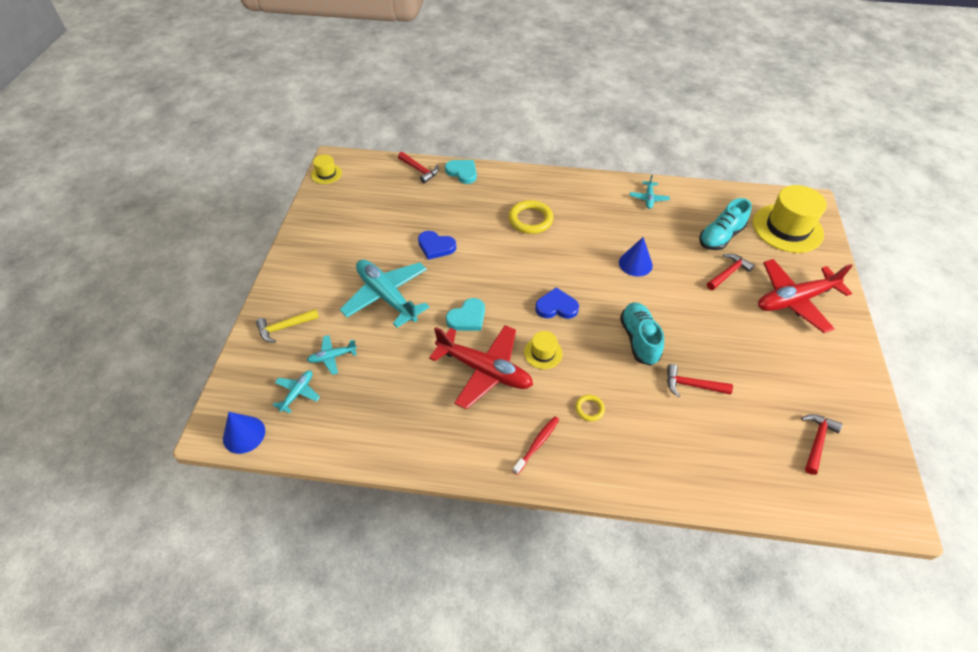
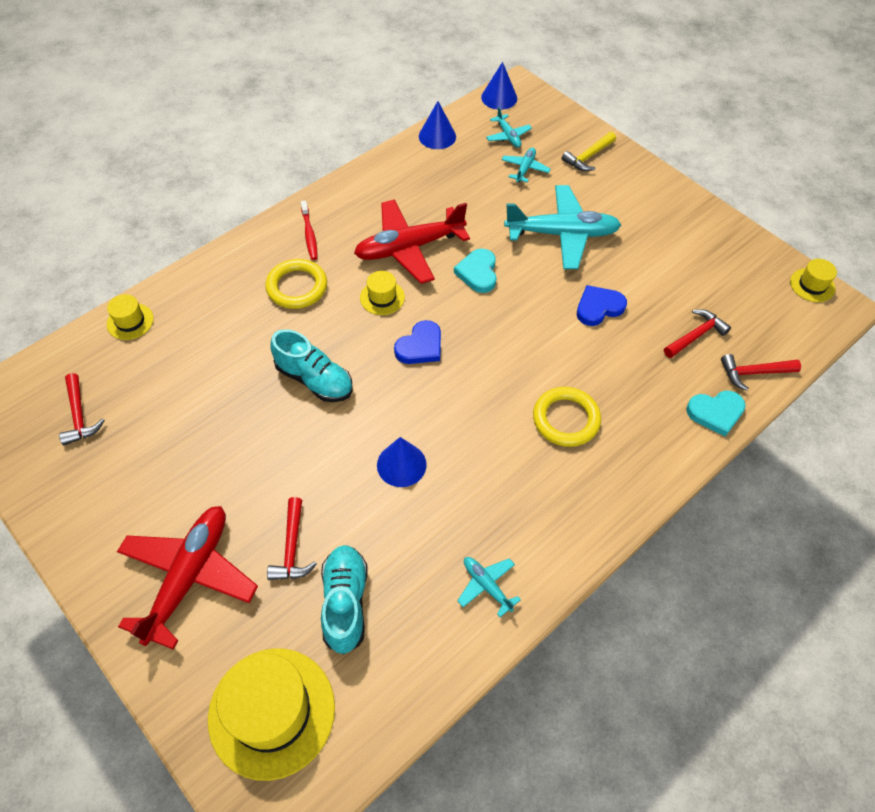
camera: 130 degrees right, 5 degrees up
(284, 327) = (588, 157): yellow hammer -> yellow hammer turned 150 degrees counterclockwise
(339, 444) = (437, 136): none -> blue cone
(589, 409) = (297, 287): yellow ring -> yellow ring, size x1.92
(691, 385) = (229, 376): red hammer -> red hammer (696, 335)
(736, 489) = (130, 321): none -> yellow hat

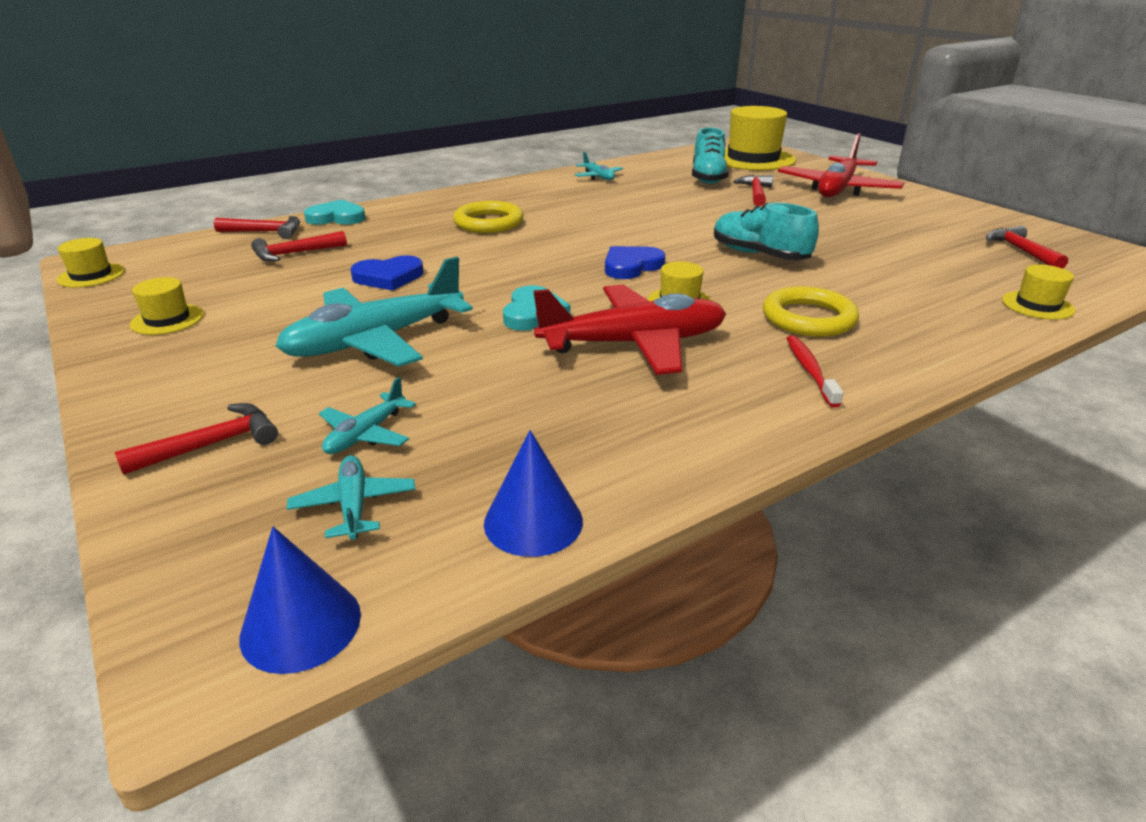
camera: 170 degrees left, 25 degrees down
(401, 464) = (660, 214): blue cone -> none
(562, 234) = (375, 341): turquoise plane -> turquoise plane turned 45 degrees counterclockwise
(588, 157) = (212, 444): yellow hammer -> red hammer
(702, 241) = (167, 319): none -> yellow hat

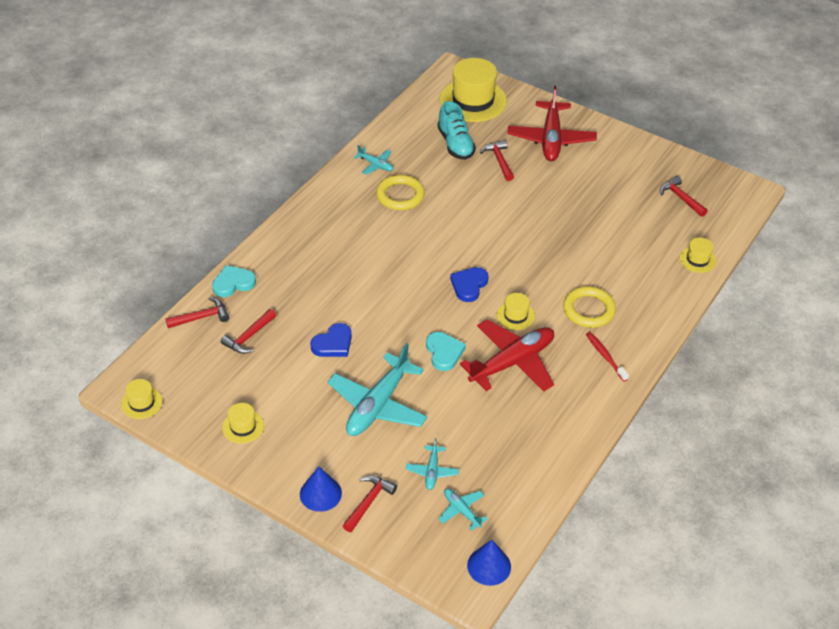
camera: 25 degrees left, 15 degrees up
(489, 223) = (345, 258): yellow ring -> yellow ring (400, 195)
(533, 522) = (537, 492): blue cone -> blue cone (320, 493)
(759, 255) = (536, 248): turquoise shoe -> none

